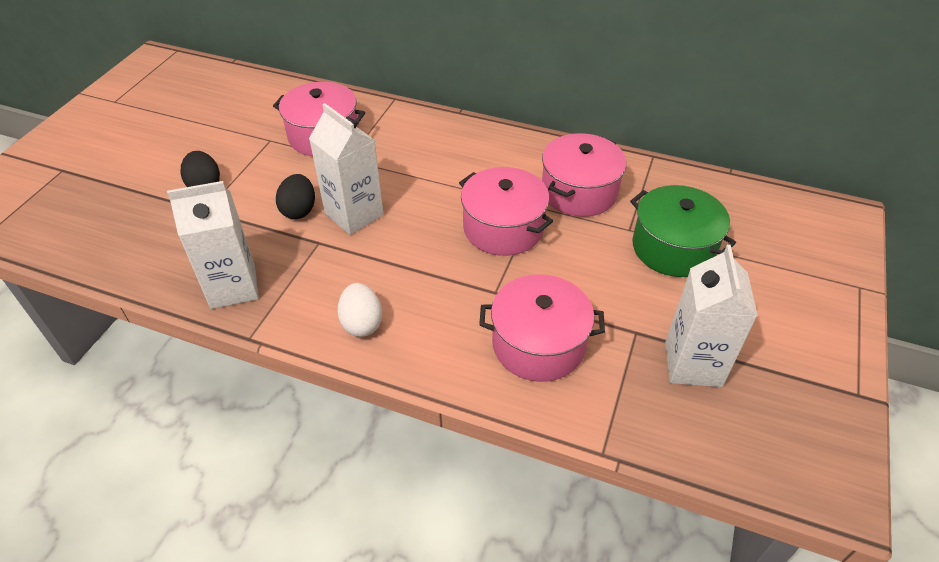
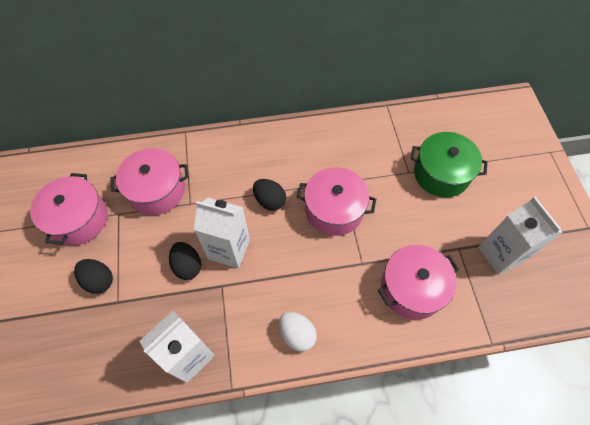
camera: 30 degrees left, 15 degrees up
(435, 190) = (269, 201): none -> black egg
(579, 192) = (361, 156): pink pot -> pink pot (78, 219)

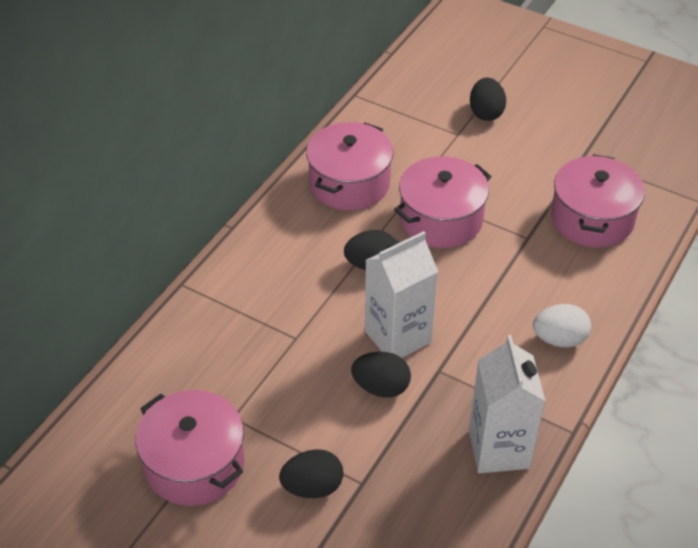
camera: 50 degrees left, 15 degrees down
(156, 190) = (240, 360): pink pot -> pink pot (349, 183)
(441, 174) = (486, 113): green pot -> black egg
(500, 254) = (616, 134): white carton -> none

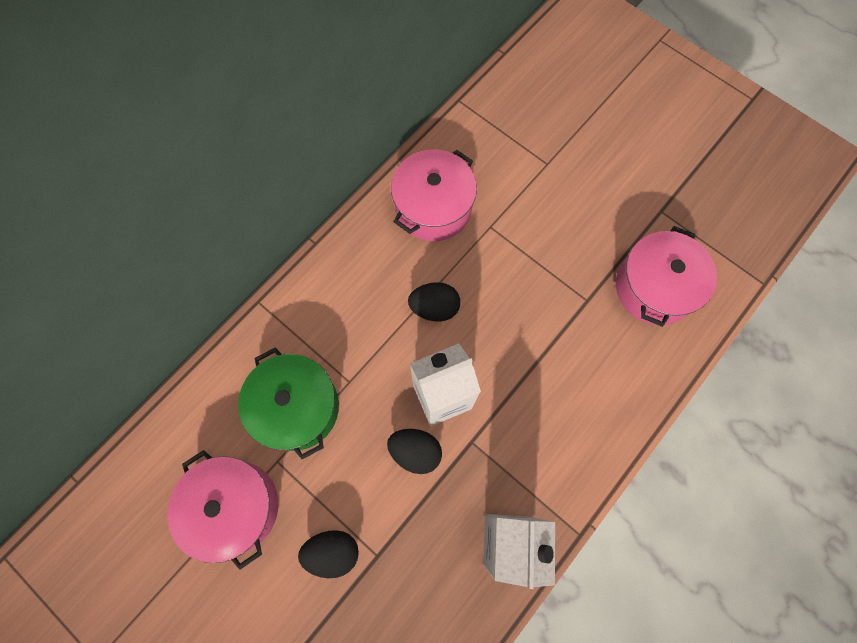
camera: 10 degrees right, 25 degrees up
(244, 368) = (297, 407): none -> green pot
(441, 219) = (510, 264): pink pot -> none
(486, 113) = (580, 141): black egg -> none
(559, 339) = (591, 425): white egg -> none

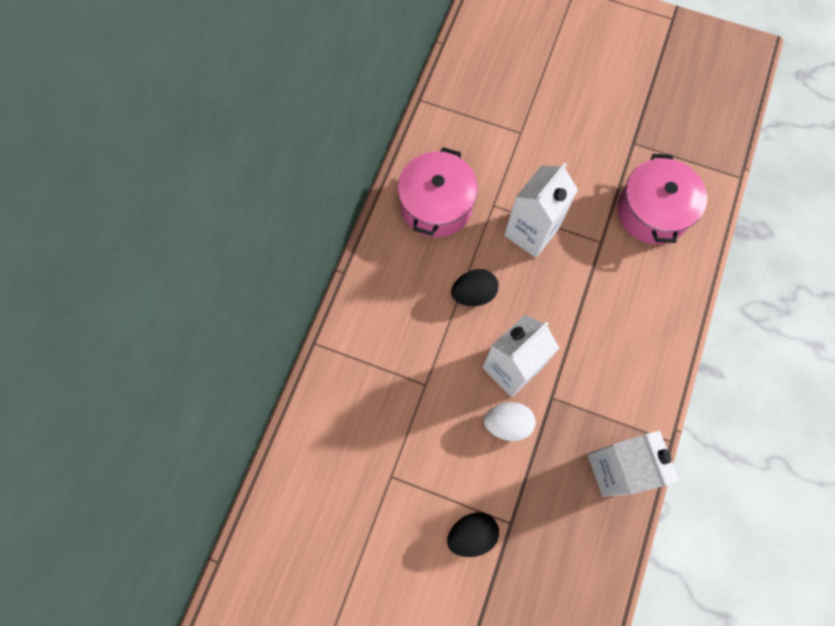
camera: 20 degrees left, 0 degrees up
(234, 507) = (370, 529): pink pot -> none
(297, 407) = (388, 424): green pot -> none
(415, 452) = (507, 424): black egg -> white egg
(518, 266) = (531, 232): none -> white carton

